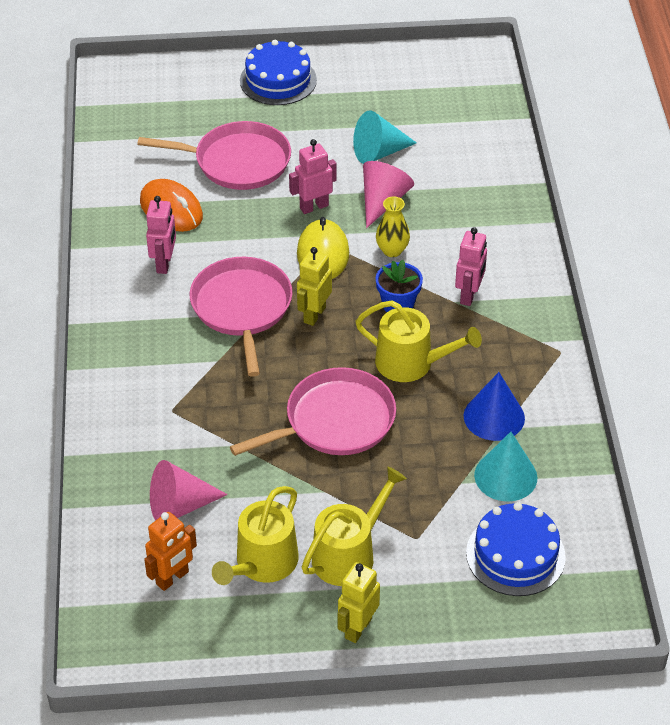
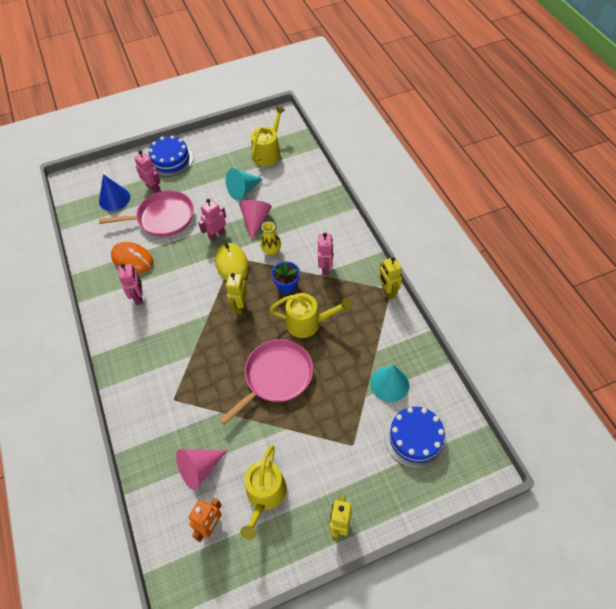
camera: 15 degrees left, 10 degrees up
(237, 115) = (153, 188): none -> pink robot
(242, 308) = (195, 314): pink pan -> none
(349, 554) = (316, 470): yellow watering can -> yellow watering can (268, 153)
(494, 417) = (368, 345): blue cone -> blue cone (114, 199)
(556, 353) = (387, 291): none -> yellow robot

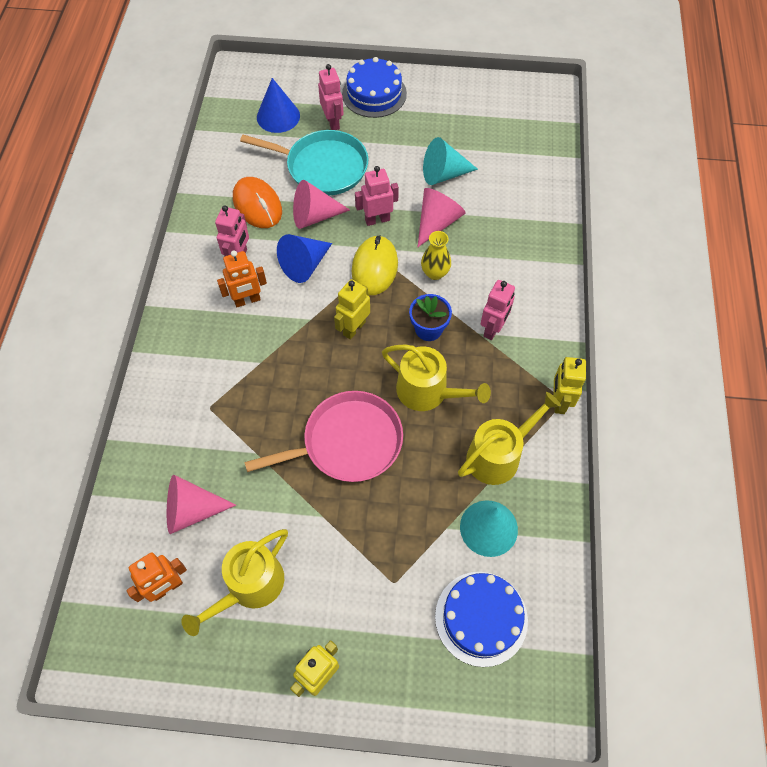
camera: 25 degrees right, 5 degrees up
(160, 321) = (247, 300): none -> orange robot
(163, 218) = (323, 167): pink pan -> turquoise pan
(175, 250) = (314, 216): none -> pink cone
(186, 282) = (305, 265): none -> blue cone
(268, 153) = (505, 136): yellow watering can -> yellow watering can (498, 455)

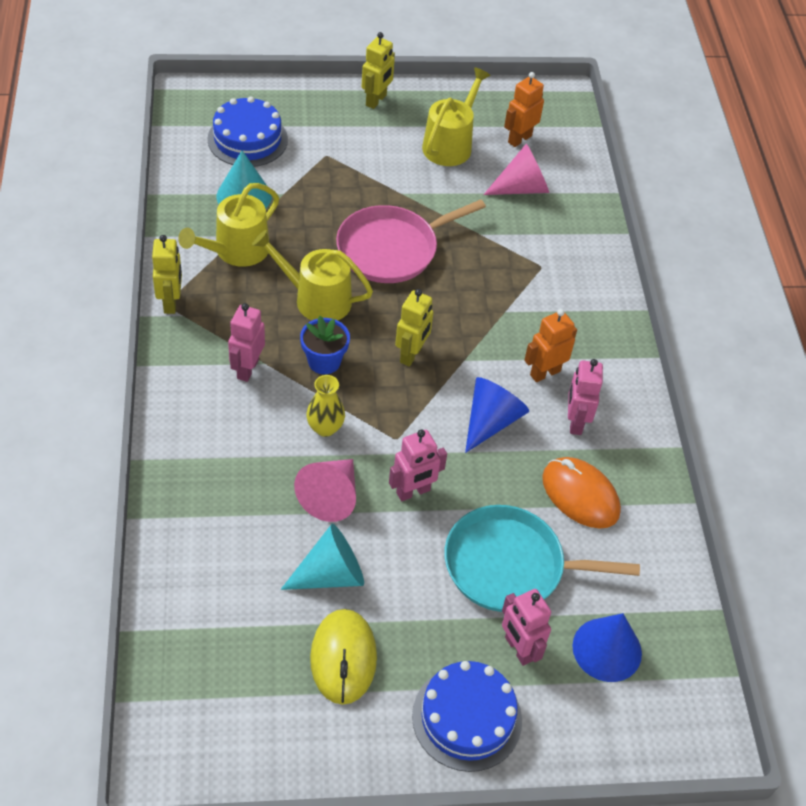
camera: 165 degrees right, 10 degrees down
(314, 216) = (499, 488): pink cone -> none
(375, 267) = (402, 427): yellow mouse -> yellow mouse (343, 658)

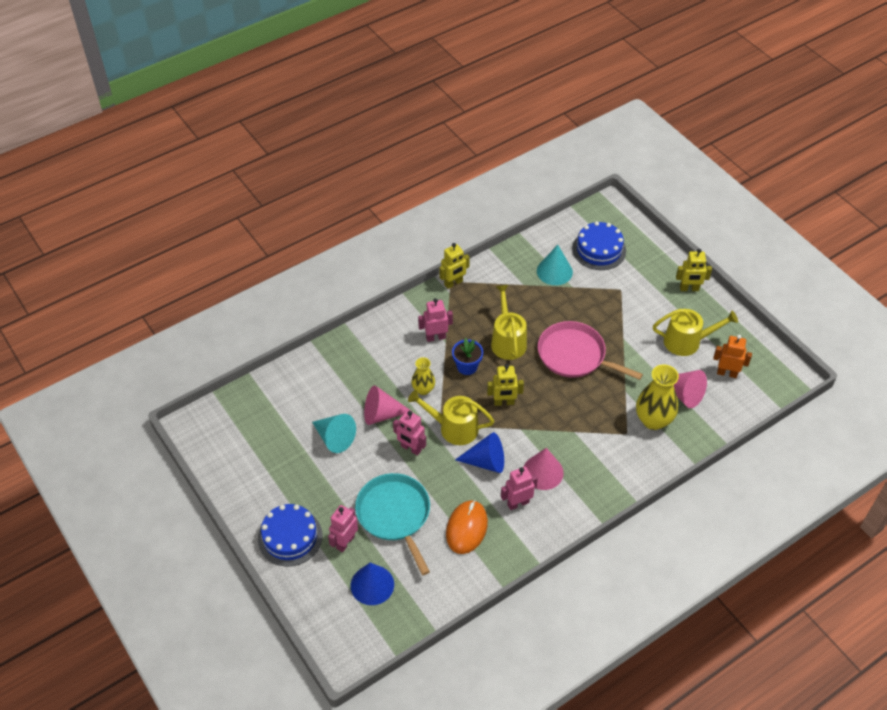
camera: 65 degrees right, 0 degrees up
(236, 251) = (512, 289): yellow watering can -> yellow watering can (454, 428)
(343, 658) = (290, 467): yellow mouse -> none
(539, 233) = (653, 420): none -> yellow vase
(545, 373) = (543, 472): orange robot -> pink cone

